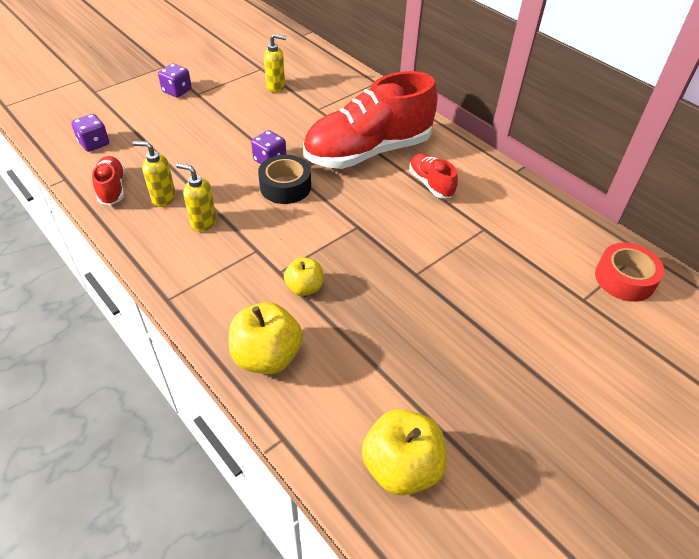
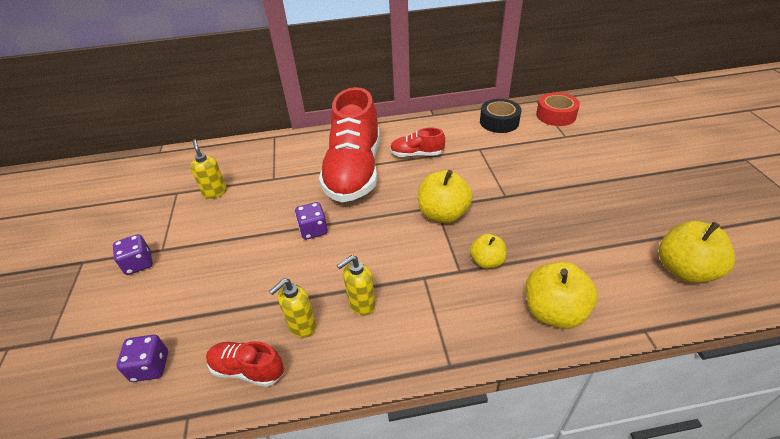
camera: 55 degrees left, 5 degrees down
(276, 87) = (215, 192): yellow soap dispenser -> yellow soap dispenser turned 60 degrees counterclockwise
(285, 186) = (356, 232): black tape -> black tape (499, 122)
(350, 235) = (443, 214): none -> yellow apple

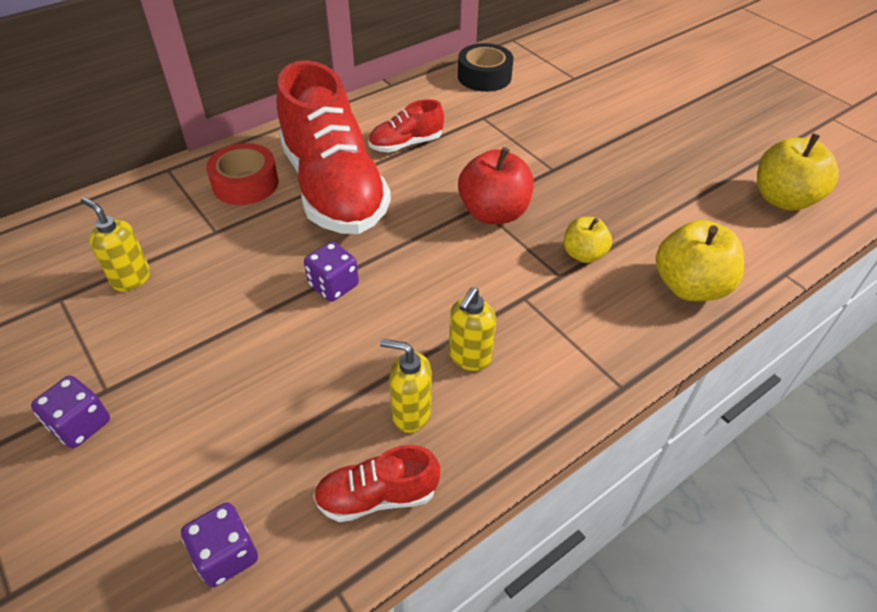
camera: 30 degrees left, 5 degrees up
(301, 326) = (411, 414): yellow soap dispenser -> yellow soap dispenser turned 90 degrees clockwise
(443, 214) = (493, 213): yellow apple -> red apple
(556, 115) = (547, 54): red tape -> red tape (245, 183)

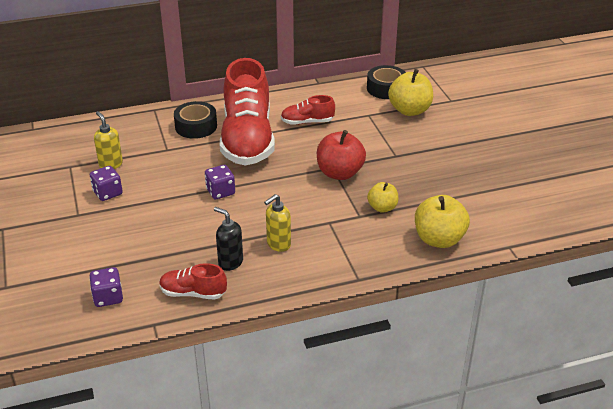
camera: 20 degrees right, 10 degrees down
(81, 424) = (60, 227): purple dice -> purple dice (107, 193)
(245, 183) = (196, 126): red tape -> black tape
(411, 414) = (230, 262): yellow soap dispenser -> black soap dispenser
(783, 199) = (545, 205): yellow apple -> yellow apple (409, 110)

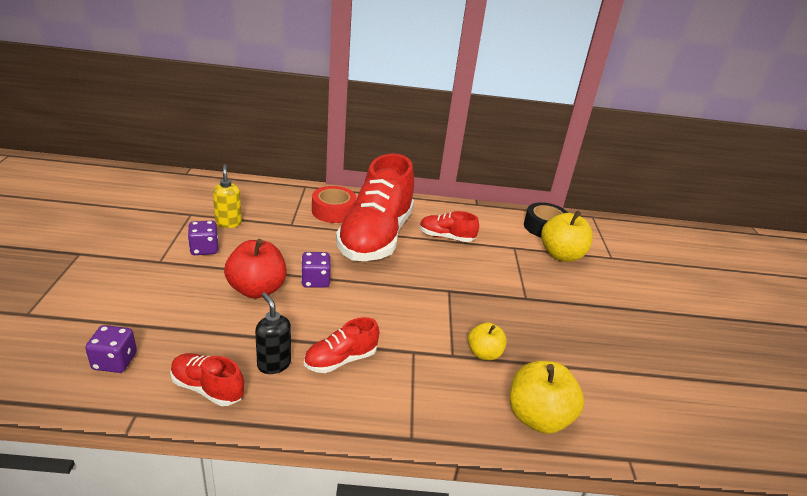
camera: 15 degrees right, 5 degrees down
(196, 126) = (333, 211): black tape -> red tape
(278, 244) = (340, 360): yellow soap dispenser -> red shoe
(339, 173) = (454, 299): red apple -> red apple (257, 289)

